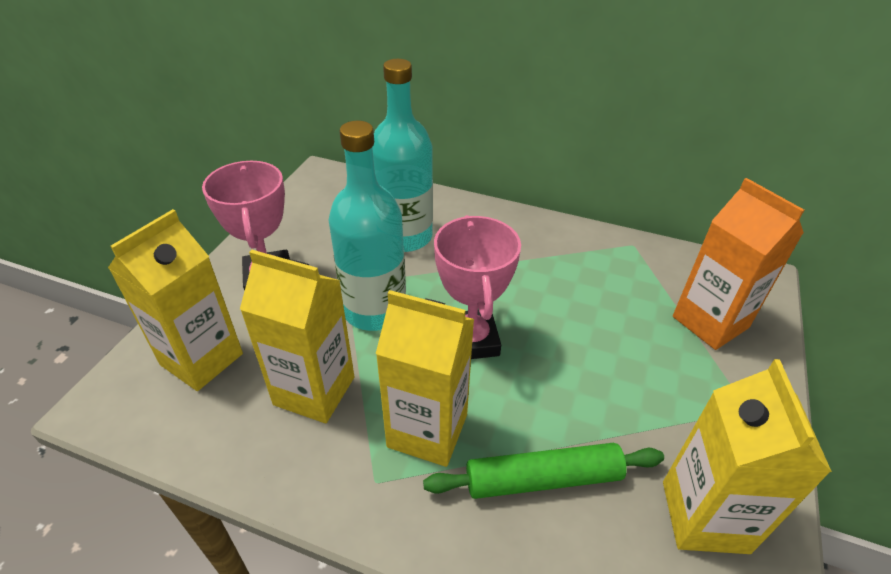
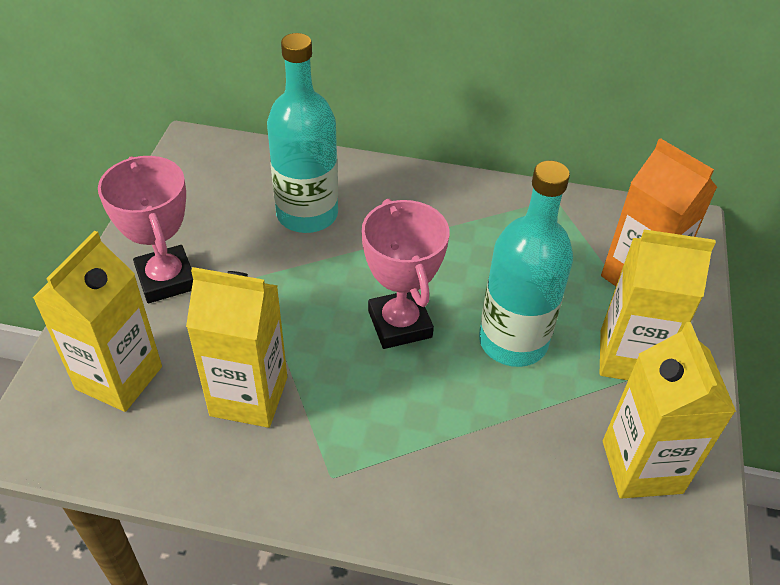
camera: 10 degrees left, 5 degrees up
(374, 310) = (292, 303): turquoise bottle -> turquoise bottle (513, 341)
(427, 430) = (373, 421): yellow carton -> yellow carton (629, 357)
(543, 478) = (491, 452): green rolling pin -> none

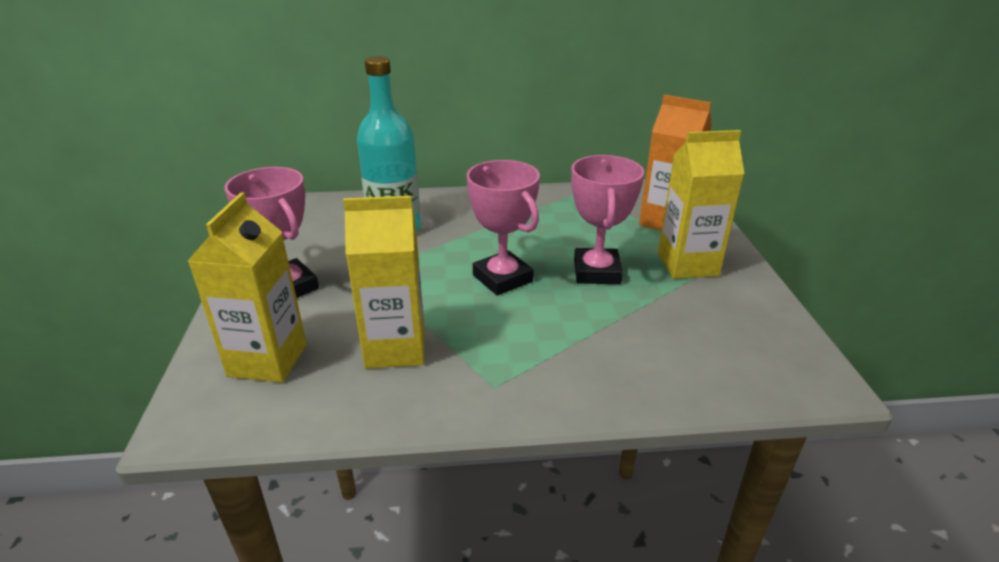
camera: 15 degrees left, 15 degrees down
(513, 341) = (596, 272): turquoise bottle -> pink trophy
(642, 467) = (737, 325): yellow carton -> none

